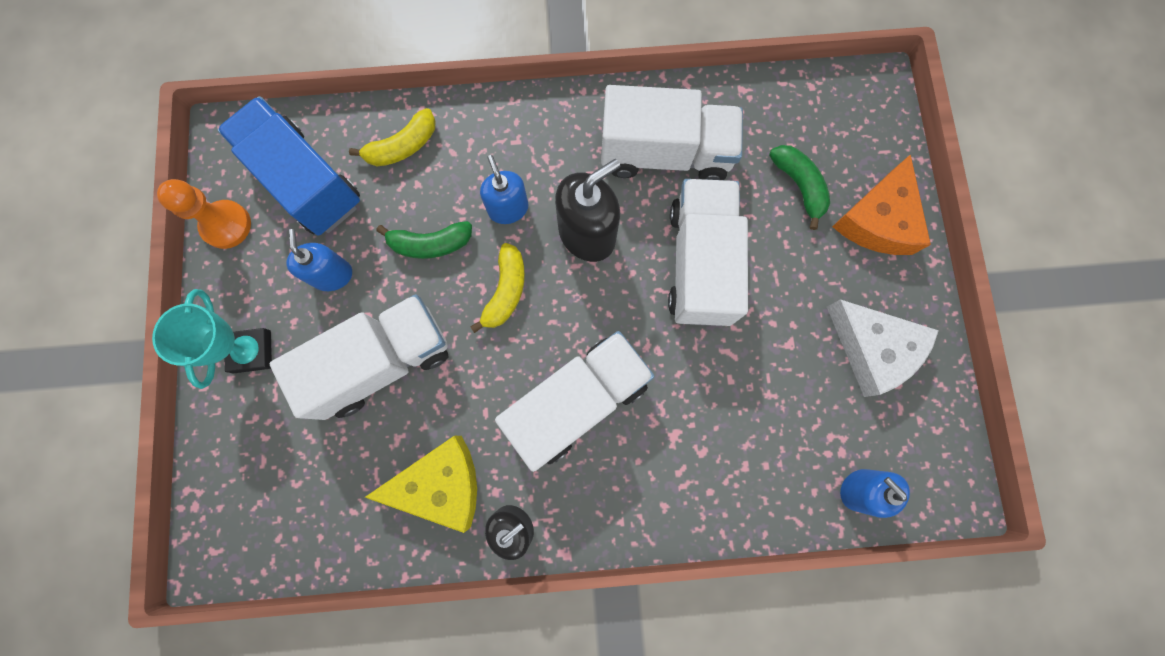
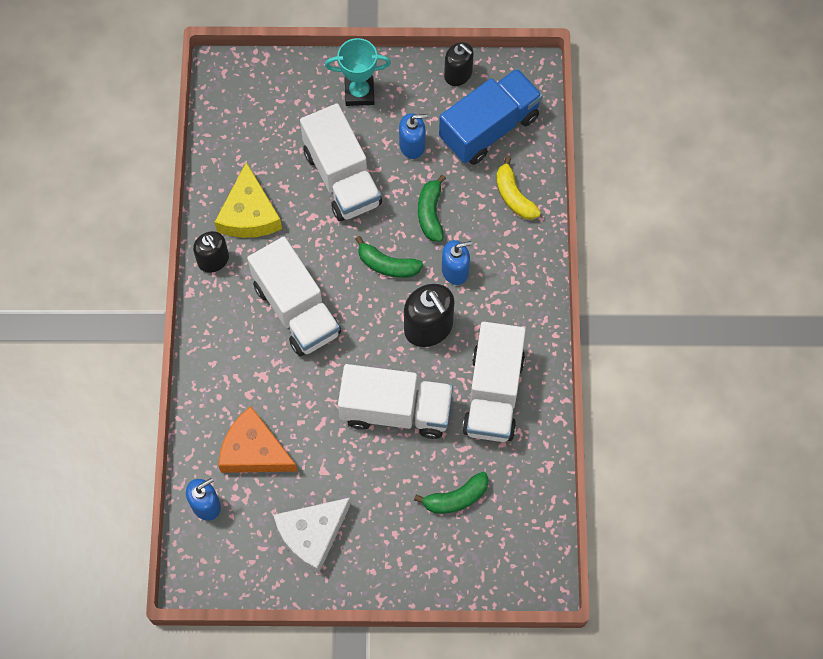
camera: 95 degrees right, 10 degrees down
(226, 225) = (458, 74): orange pawn -> black soap dispenser
(505, 291) = (387, 265): yellow banana -> green banana
(878, 219) = (421, 559): orange cheese -> orange cheese (254, 451)

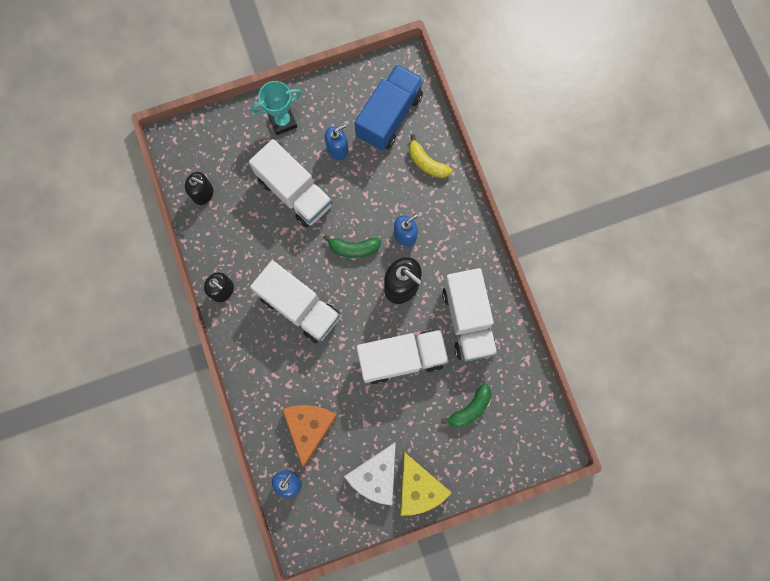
camera: 20 degrees left, 10 degrees up
(249, 214) = (236, 244): yellow cheese -> yellow cheese (419, 487)
(254, 451) = (309, 427): orange cheese -> orange cheese turned 90 degrees clockwise
(430, 213) = (370, 197): green banana -> none
(458, 74) = (351, 82): black soap dispenser -> black soap dispenser (203, 193)

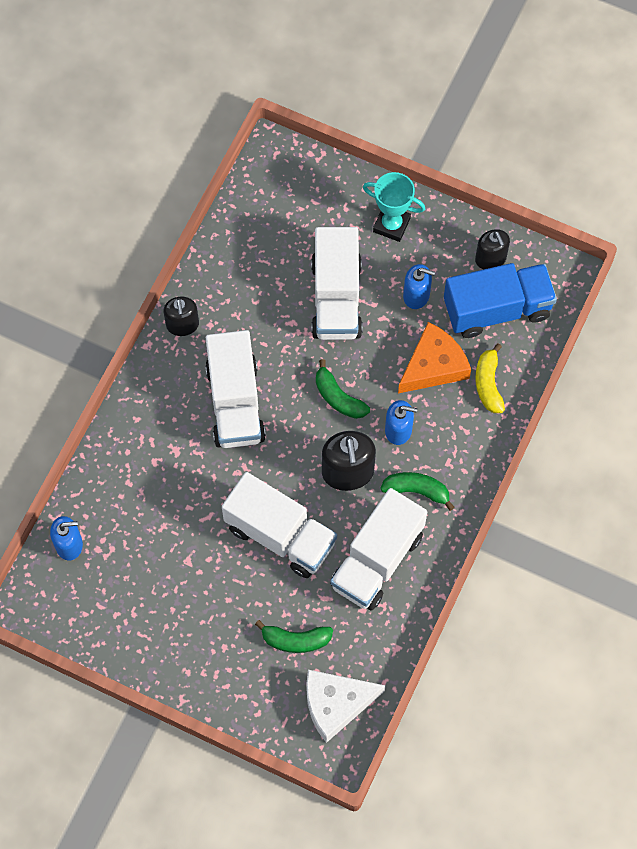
camera: 45 degrees right, 10 degrees down
(203, 193) = (252, 224): black soap dispenser -> black soap dispenser (490, 259)
(309, 427) = (135, 515): orange cheese -> orange cheese (433, 365)
(376, 475) = (150, 614): white cheese -> white cheese (336, 704)
(419, 487) = (177, 662): yellow cheese -> none
(449, 260) = (417, 490): none -> green banana

